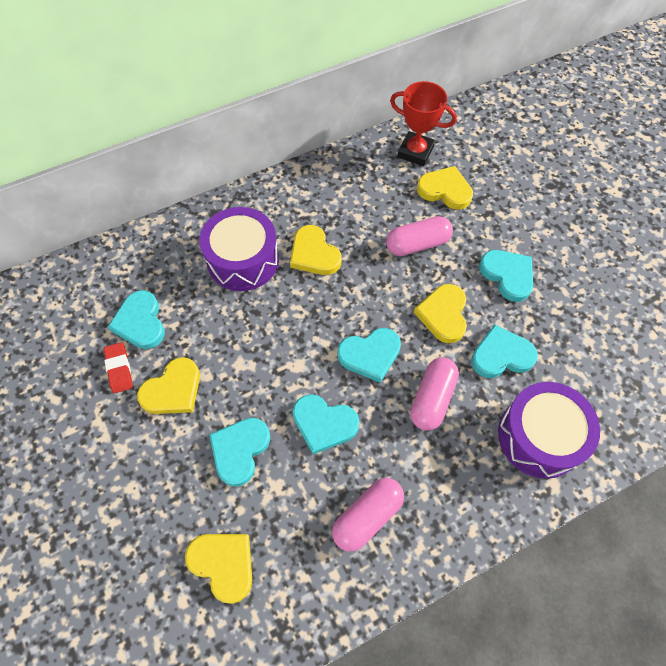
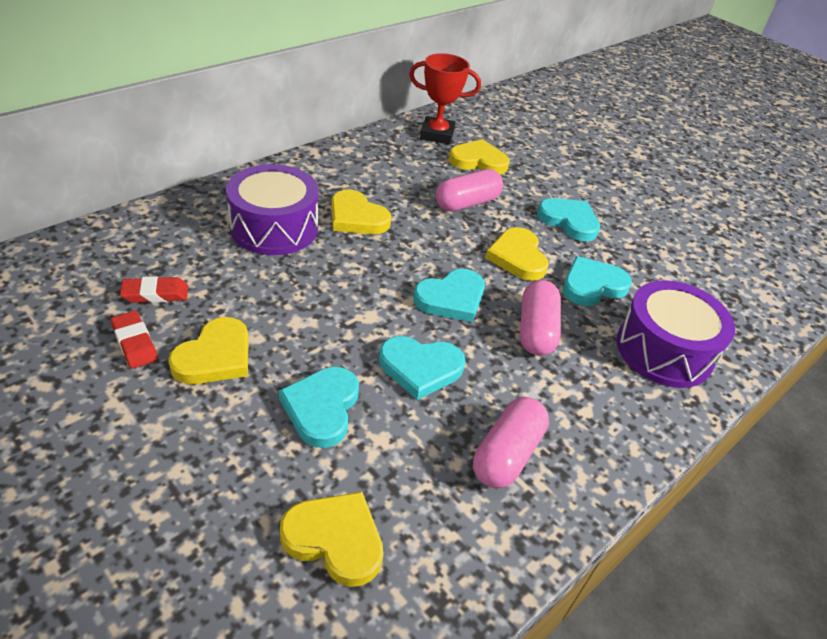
camera: 20 degrees left, 20 degrees down
(140, 322) = (155, 294): turquoise heart -> red eraser

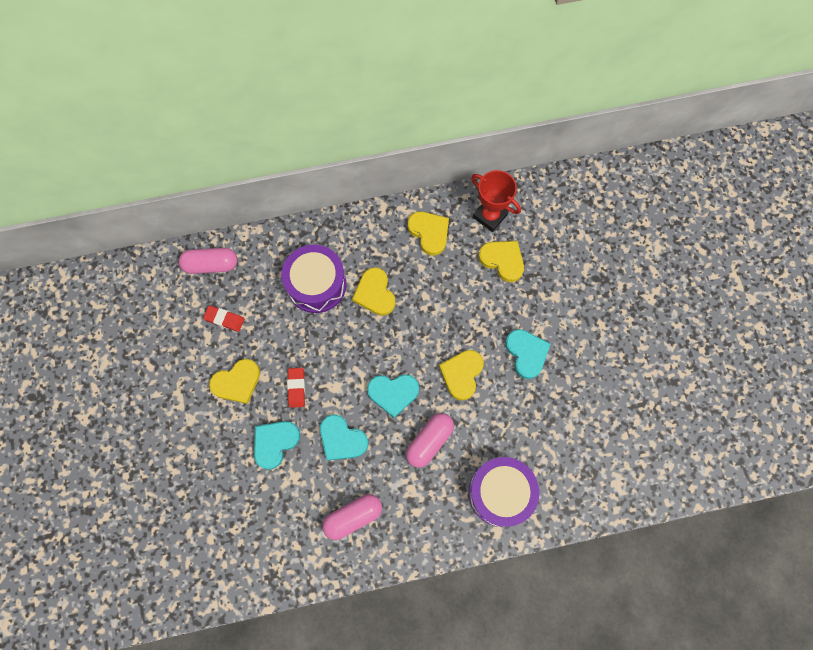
camera: 35 degrees right, 30 degrees up
(134, 343) = (201, 354): red eraser -> red eraser (296, 388)
(335, 539) = (243, 522): yellow heart -> yellow heart (429, 233)
(467, 203) = (462, 306): pink capsule -> pink capsule (211, 265)
(592, 285) = (495, 420): turquoise heart -> none

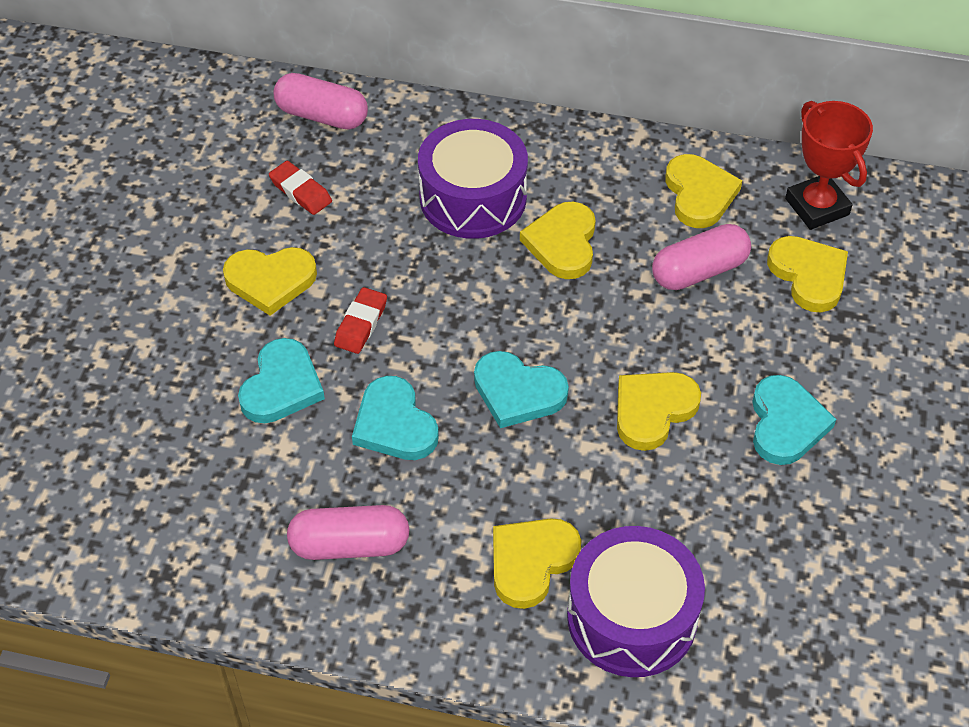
camera: 25 degrees right, 20 degrees down
(275, 443) = (281, 386): turquoise heart -> turquoise heart turned 135 degrees clockwise
(429, 441) = (543, 486): pink capsule -> pink capsule (699, 271)
(442, 485) = (531, 562): none -> yellow heart

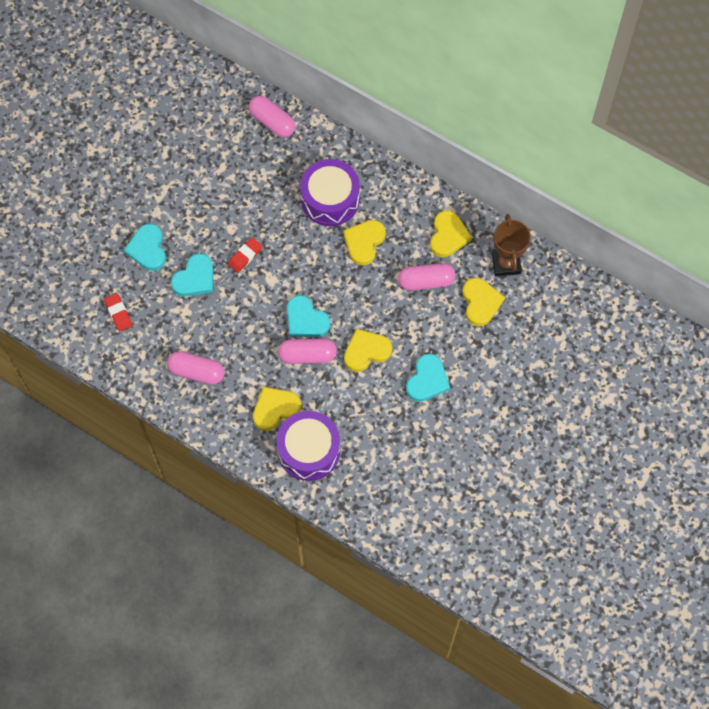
camera: 20 degrees right, 15 degrees up
(270, 281) = (210, 216): yellow heart -> none
(300, 191) = (244, 167): red eraser -> red eraser (118, 313)
(394, 424) = (240, 317): turquoise heart -> turquoise heart (147, 249)
(549, 450) = (307, 355): none -> pink capsule
(817, 206) = (506, 263): red trophy -> brown trophy

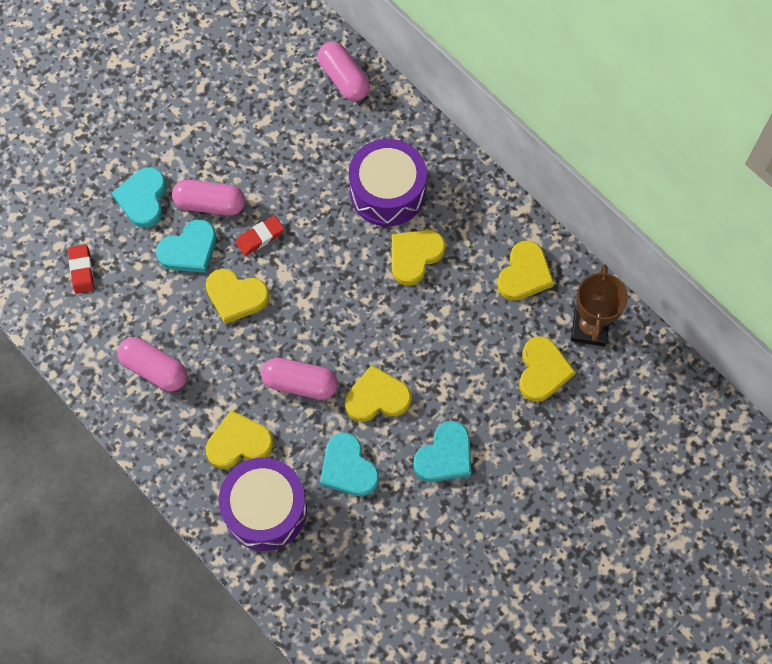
camera: 15 degrees right, 0 degrees up
(240, 304) = (236, 296): none -> yellow heart
(306, 319) = (312, 337): turquoise heart -> turquoise heart (348, 468)
(426, 281) = (479, 326): pink capsule -> pink capsule (210, 204)

